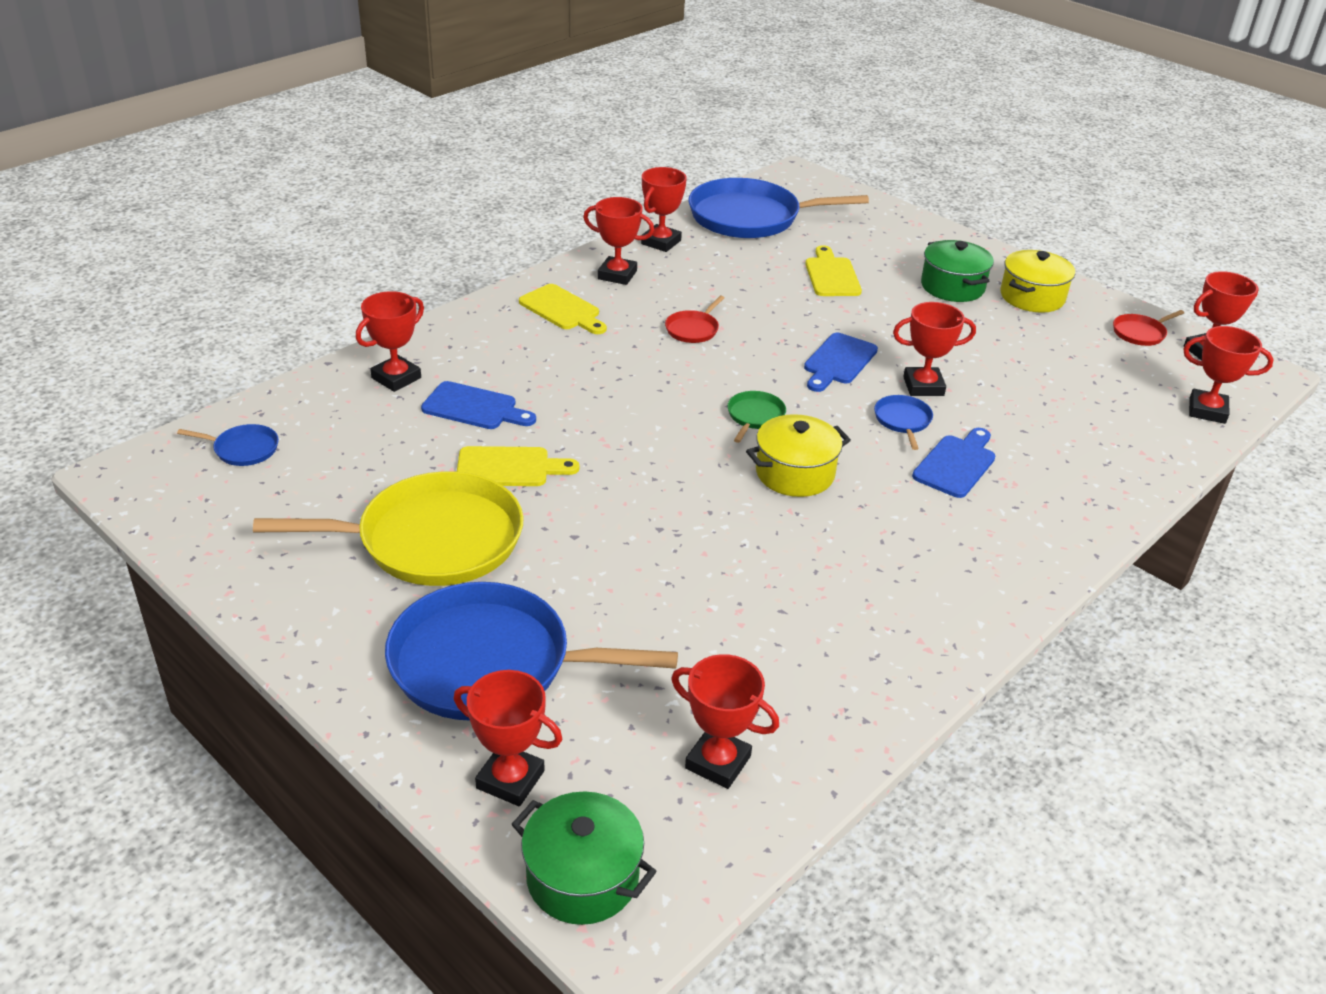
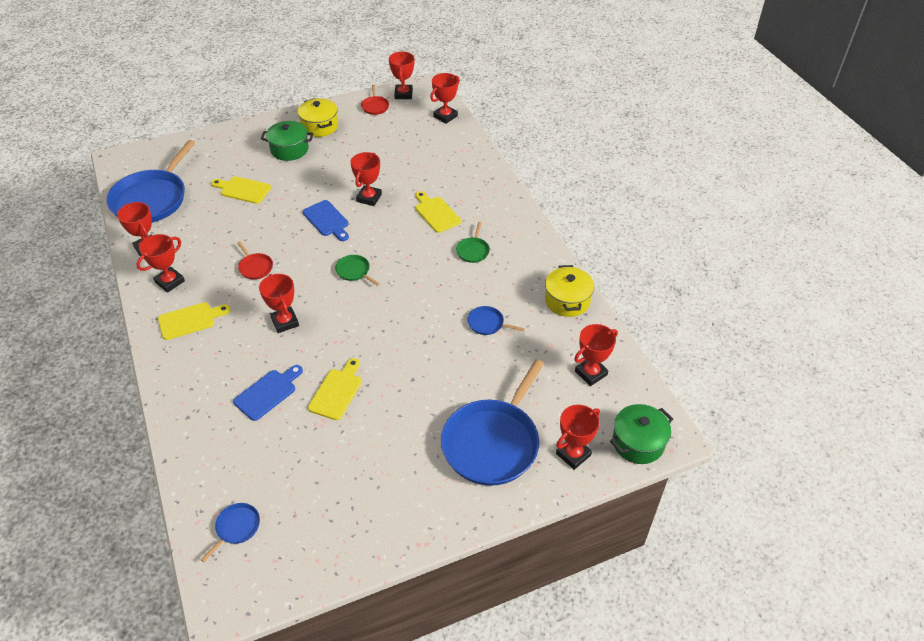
camera: 65 degrees left, 10 degrees up
(396, 378) = (209, 426): red trophy -> red trophy (285, 322)
(432, 540) = (383, 444): yellow pan -> none
(795, 473) = (410, 273): yellow pot -> yellow pot (567, 301)
(903, 421) = (392, 217): blue pan -> blue pan (487, 323)
(905, 529) = (473, 250): none -> green pan
(956, 464) = (436, 213): blue cutting board -> yellow cutting board

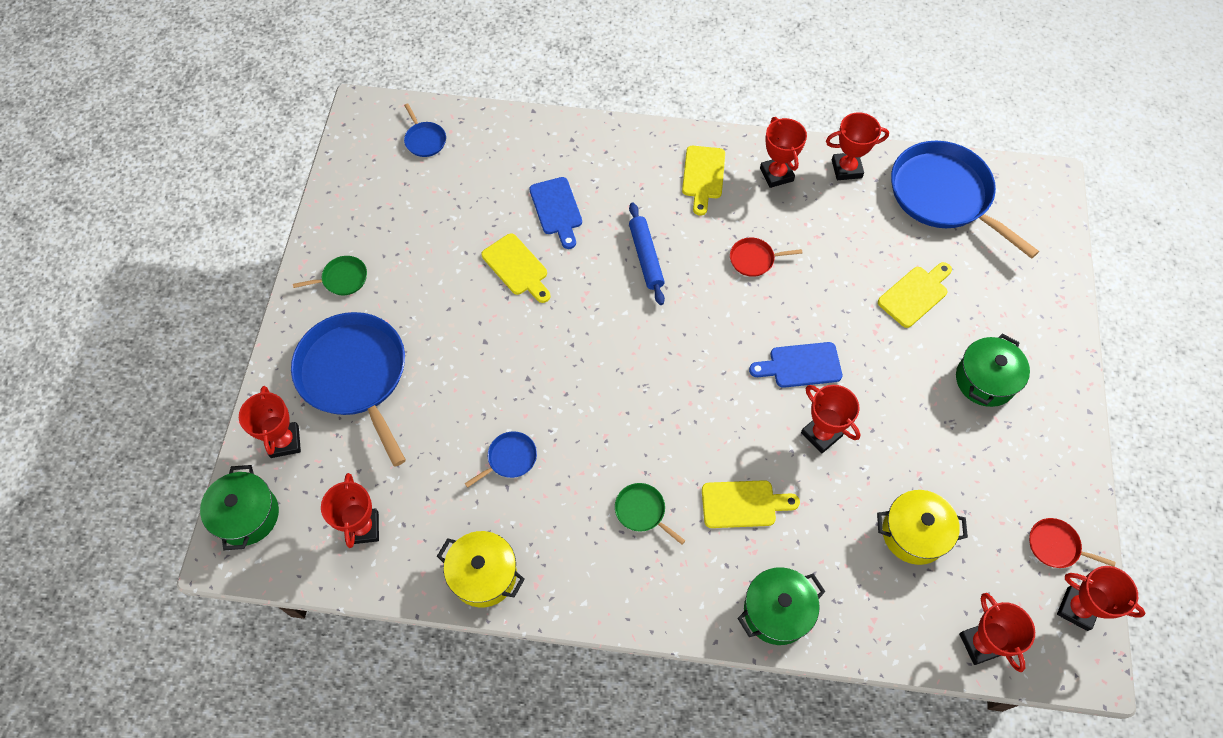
camera: 120 degrees right, 15 degrees up
(285, 322) = (646, 257): red trophy -> blue rolling pin
(320, 126) = (1030, 442): yellow pot -> yellow pot (914, 533)
(354, 271) = (686, 356): green pan -> green pan (342, 279)
(486, 182) = (777, 611): none -> green pot

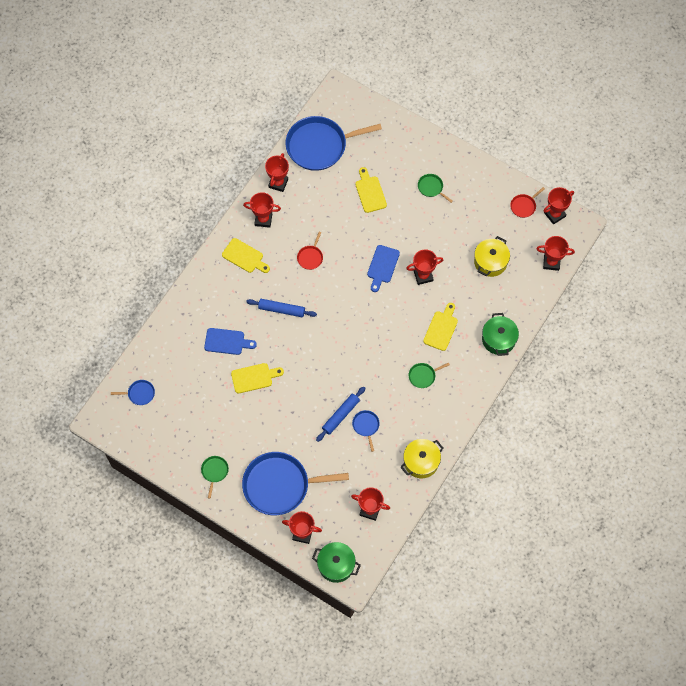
camera: 65 degrees left, 5 degrees up
(511, 412) = (340, 415): none -> blue rolling pin
(985, 380) = (431, 187): green pot -> green pan

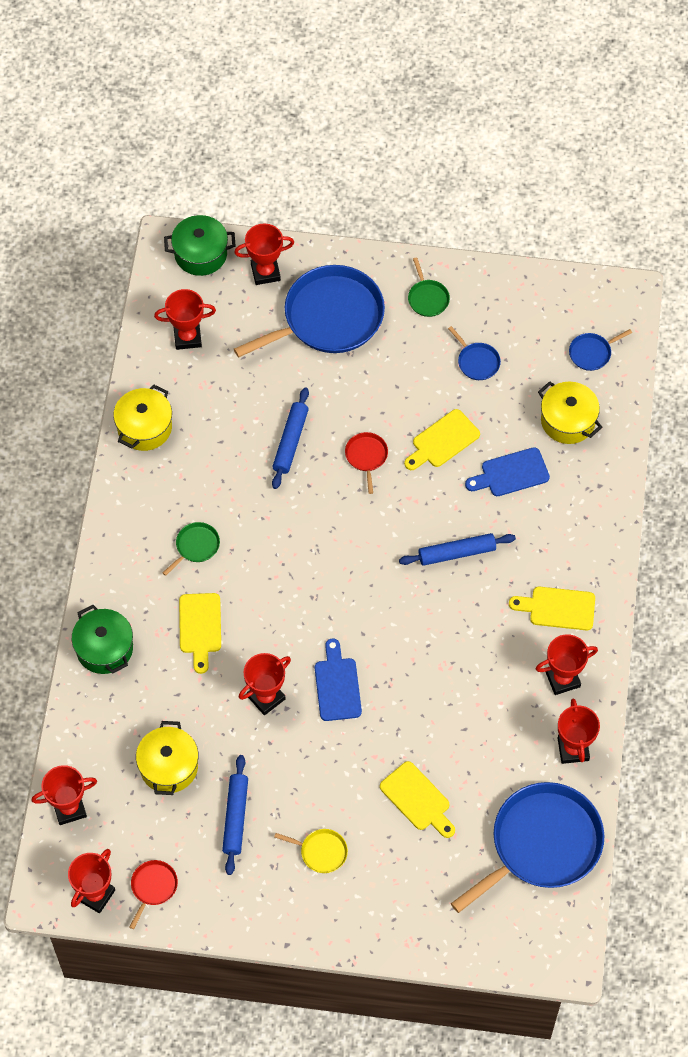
camera: 155 degrees right, 5 degrees down
(177, 358) = (568, 421): none -> yellow pot
(310, 257) = (456, 651): red pan -> red pan (366, 457)
(366, 426) = (247, 442): blue pan -> blue pan (477, 362)
(431, 187) = (321, 852): green pan -> yellow pan
(467, 222) = (235, 817): none -> blue rolling pin

